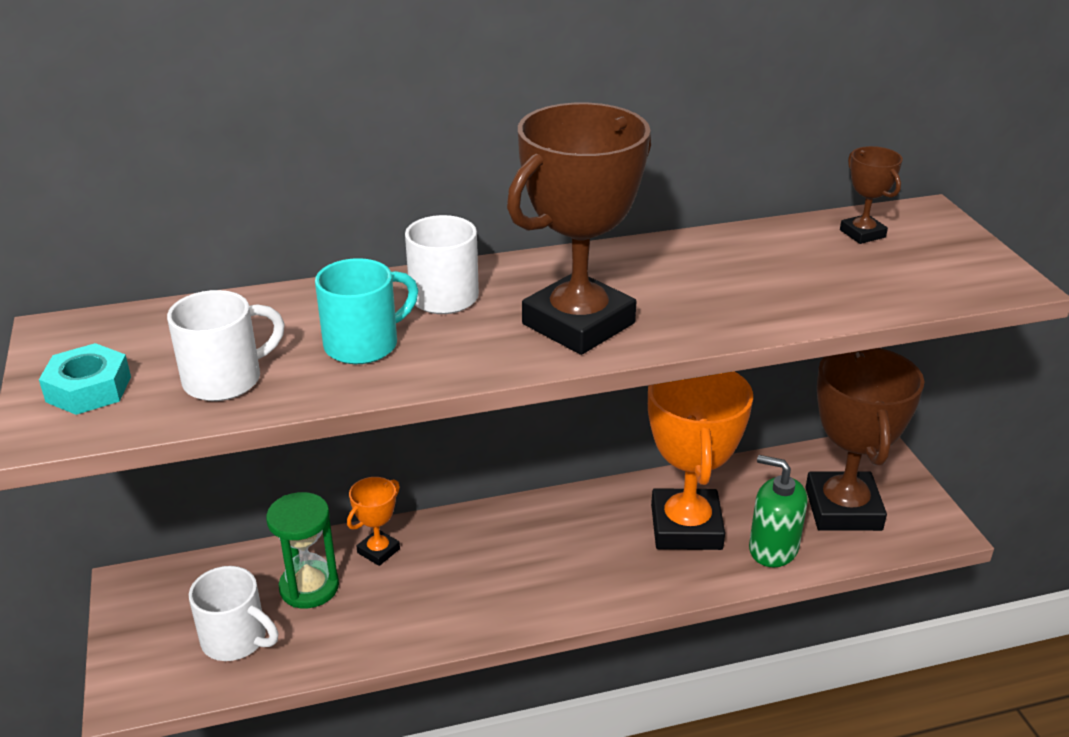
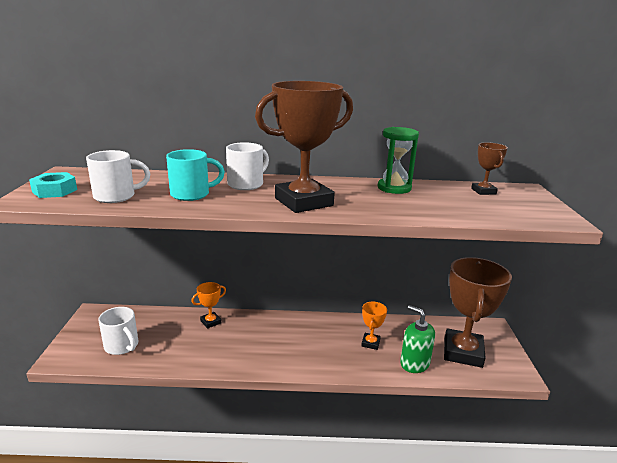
camera: 15 degrees right, 10 degrees down
(309, 587) = (169, 330): green hourglass -> green hourglass (394, 188)
(686, 527) = (370, 343): orange trophy -> orange trophy, size x0.45

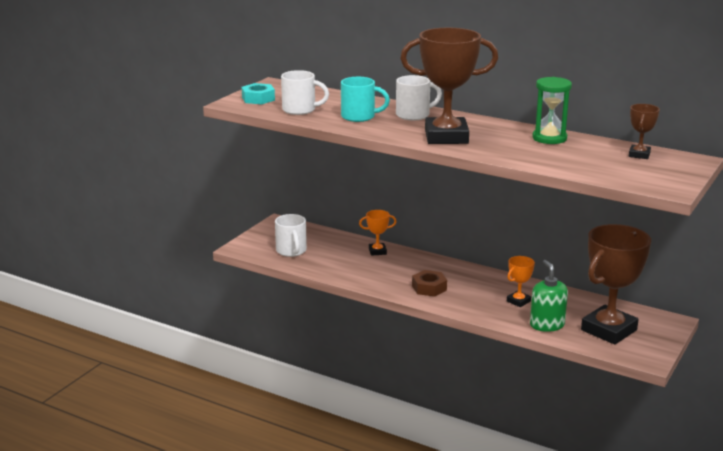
camera: 30 degrees right, 0 degrees up
(285, 352) = (429, 288): none -> brown nut

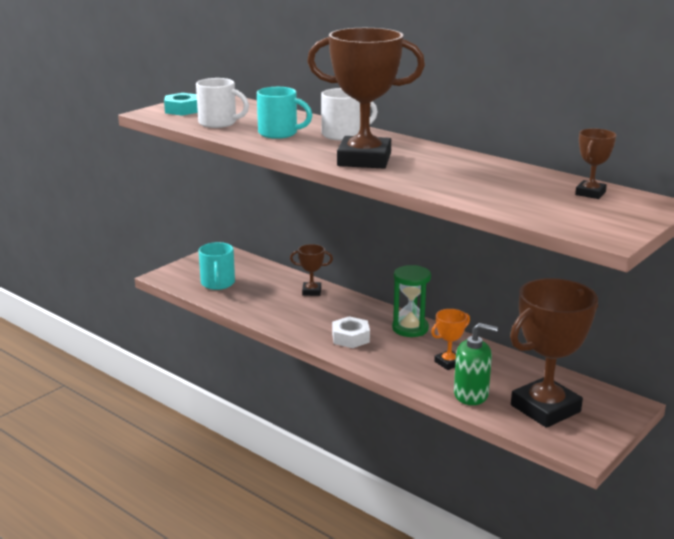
camera: 10 degrees right, 0 degrees up
(291, 251) = (218, 284): white mug -> turquoise mug
(377, 251) = (311, 291): orange trophy -> brown trophy
(429, 288) = (350, 338): brown nut -> white nut
(547, 325) = (471, 395): green soap dispenser -> green soap dispenser turned 105 degrees clockwise
(549, 138) = (487, 168): green hourglass -> green hourglass (410, 328)

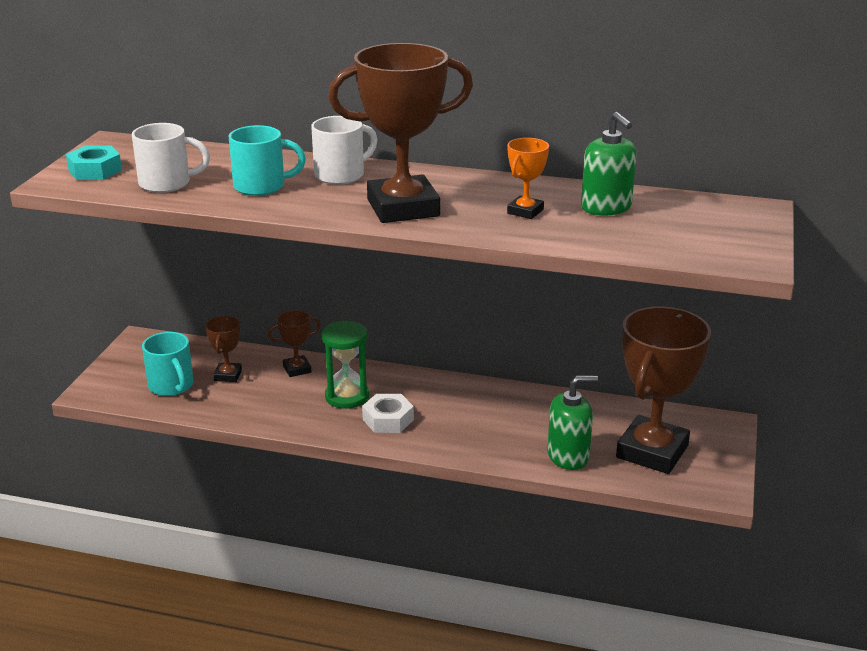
camera: 25 degrees left, 5 degrees up
(410, 328) = (445, 390): green hourglass -> green hourglass (347, 396)
(448, 363) = (517, 423): orange trophy -> orange trophy (525, 211)
(524, 183) = (606, 207): none -> green soap dispenser
(590, 193) = (683, 208): brown trophy -> brown trophy (228, 375)

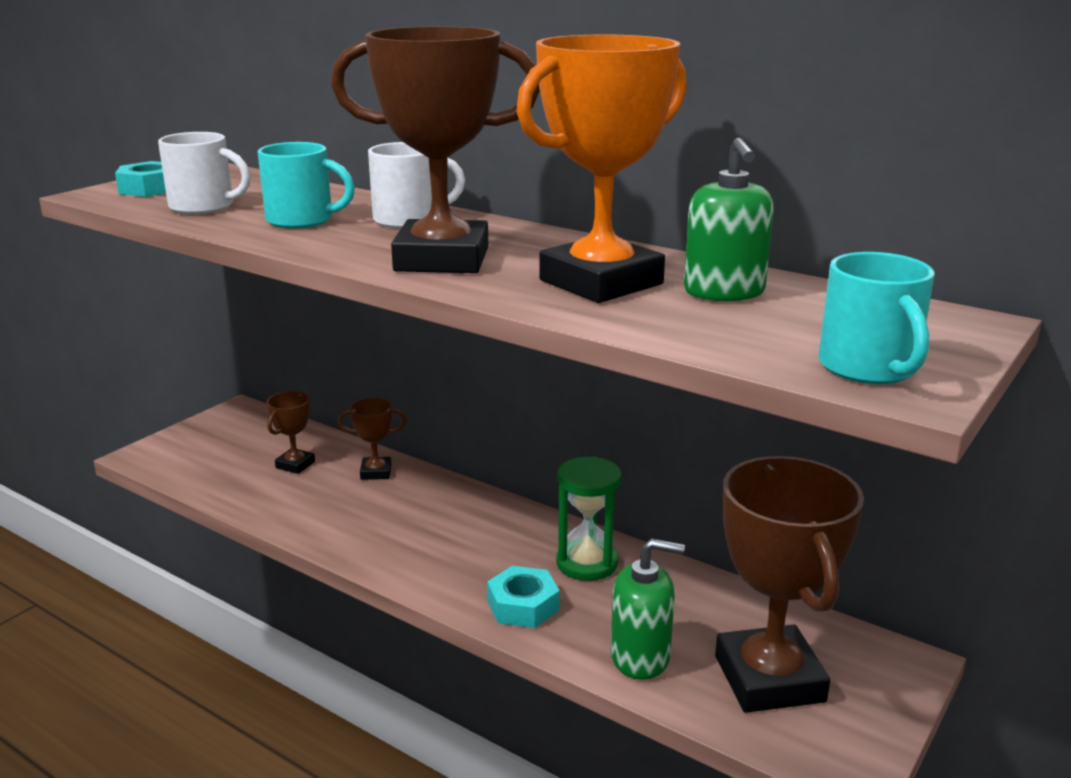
camera: 20 degrees right, 5 degrees down
(171, 386) = (227, 465): turquoise mug -> turquoise mug (869, 368)
(347, 396) = (408, 515): green hourglass -> green hourglass (587, 563)
(388, 420) = (435, 554): white nut -> none
(472, 441) = (523, 605): none -> turquoise nut
(525, 211) = (601, 282): orange trophy -> orange trophy, size x2.20
(652, 451) = (769, 679): brown trophy -> brown trophy turned 60 degrees counterclockwise

